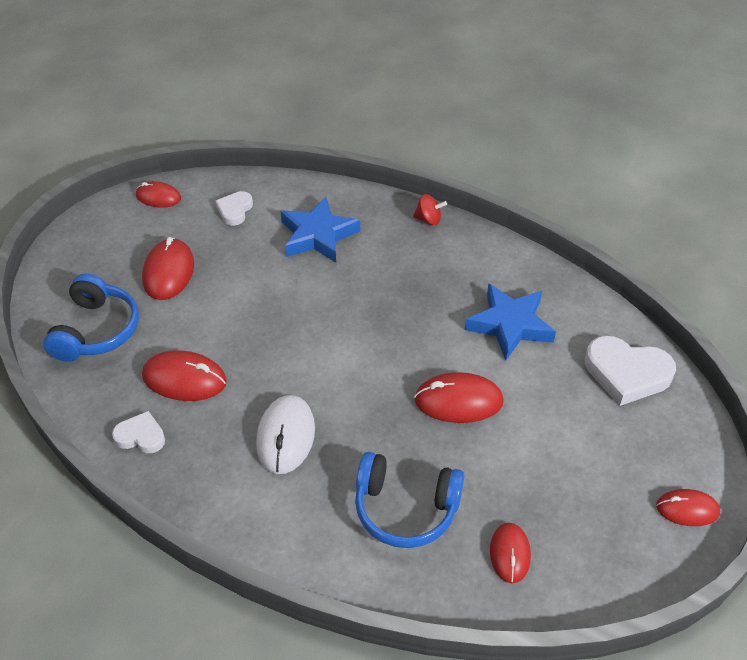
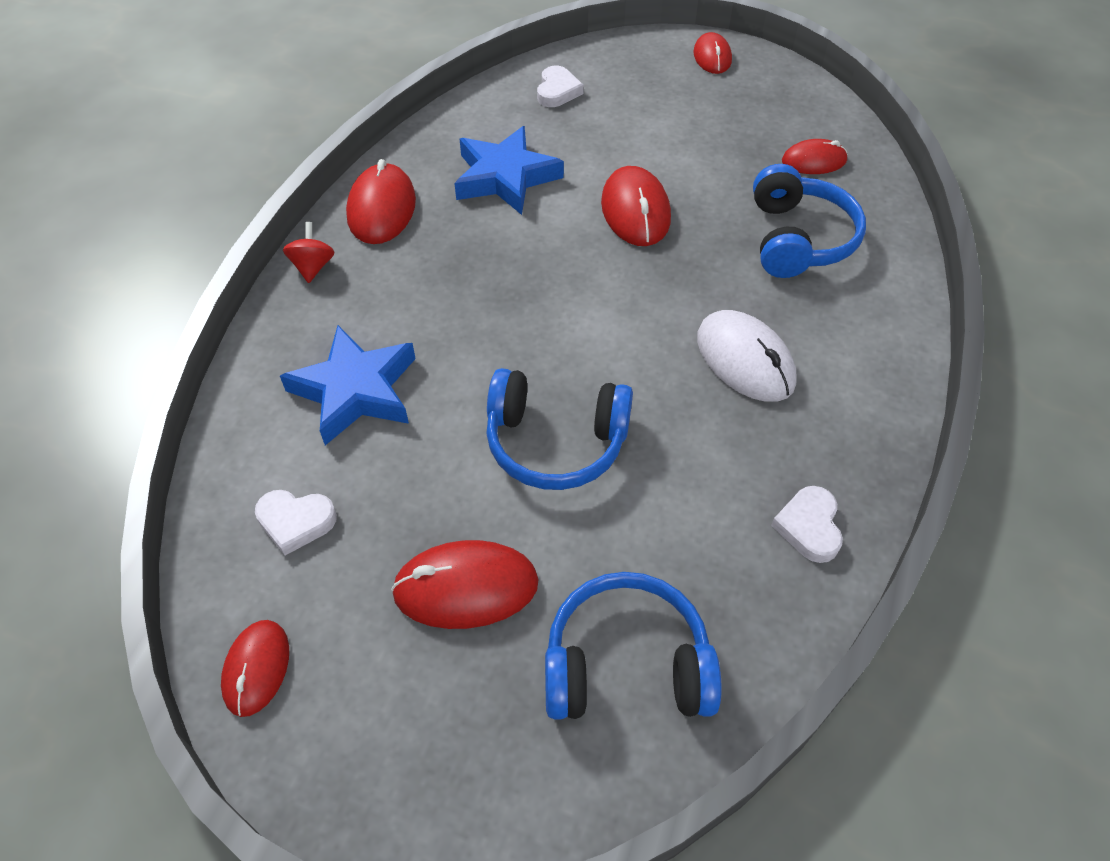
camera: 100 degrees left, 5 degrees up
(184, 379) = (689, 499): red mouse -> red mouse (382, 208)
(249, 321) = (555, 442): none -> blue headphones
(285, 436) = (745, 360): white mouse -> white mouse turned 60 degrees clockwise
(626, 373) = (557, 91): white heart -> white heart, size x0.57

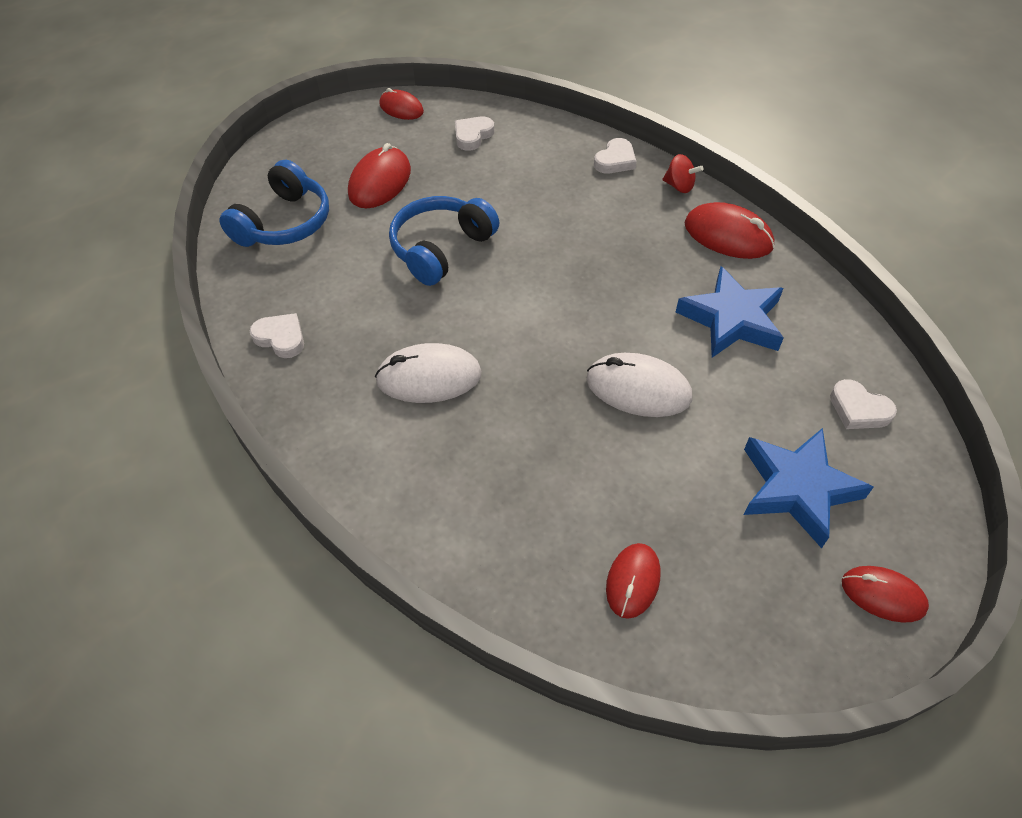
camera: 120 degrees right, 0 degrees up
(286, 339) = (615, 160): none -> white heart
(355, 390) = (550, 178): blue star -> blue star (797, 488)
(635, 211) = (638, 388): red mouse -> white mouse
(798, 239) = (529, 492): blue headphones -> none

